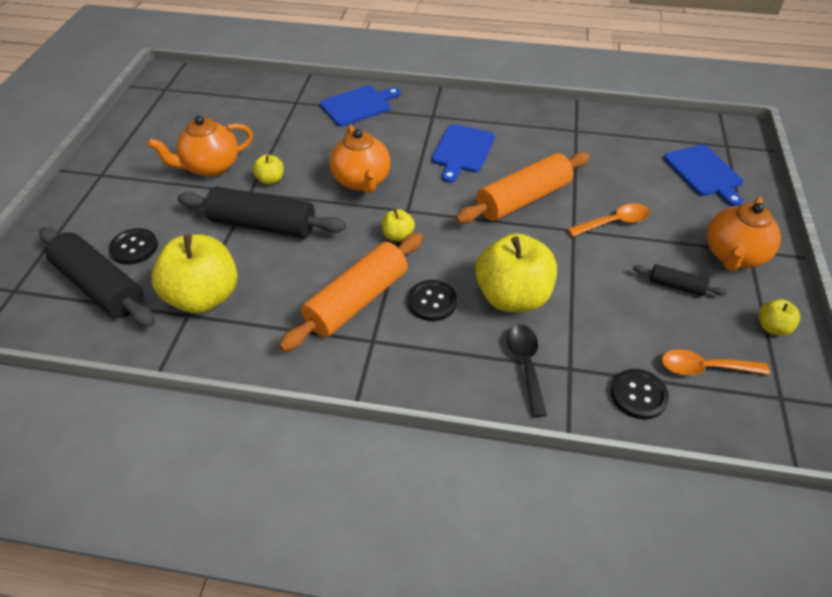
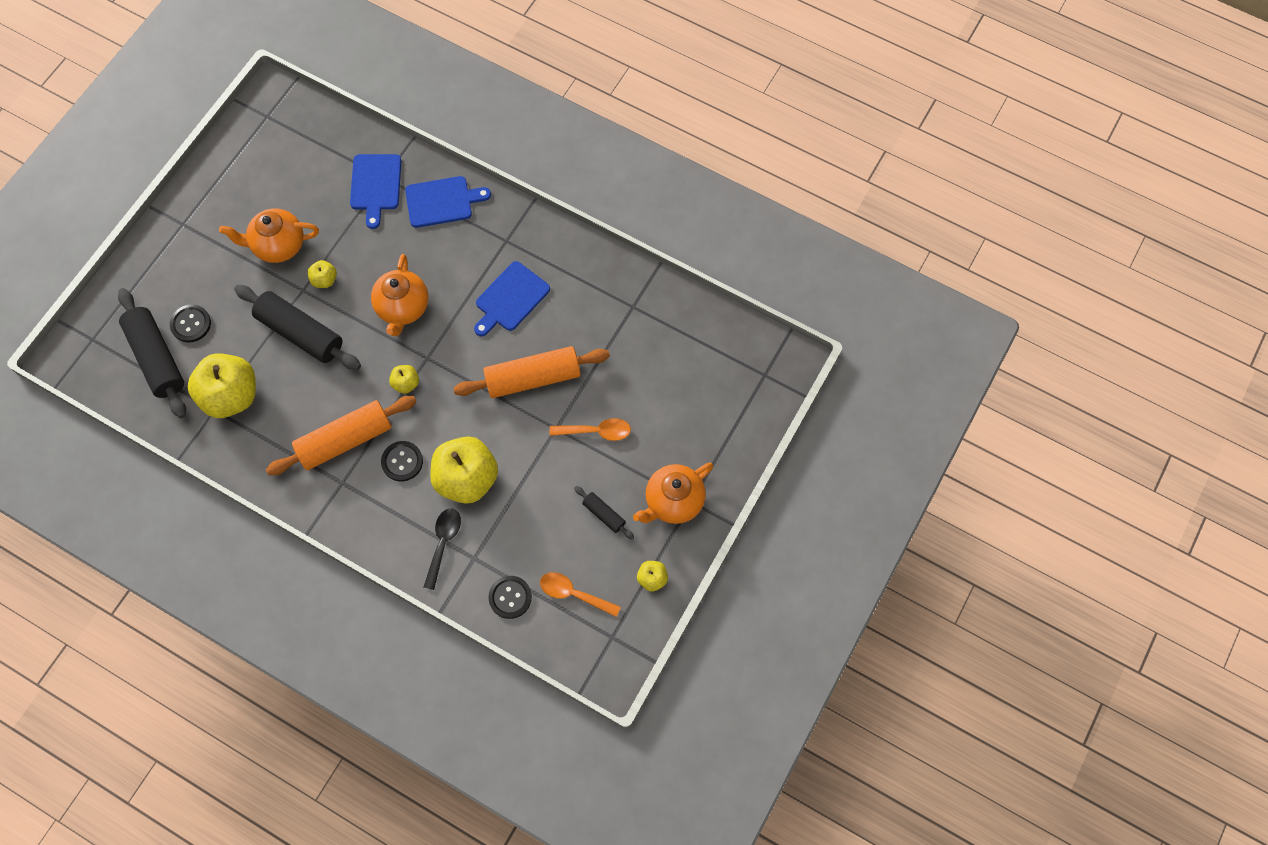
camera: 20 degrees right, 20 degrees up
(704, 173) = (717, 402): blue cutting board -> blue cutting board (376, 185)

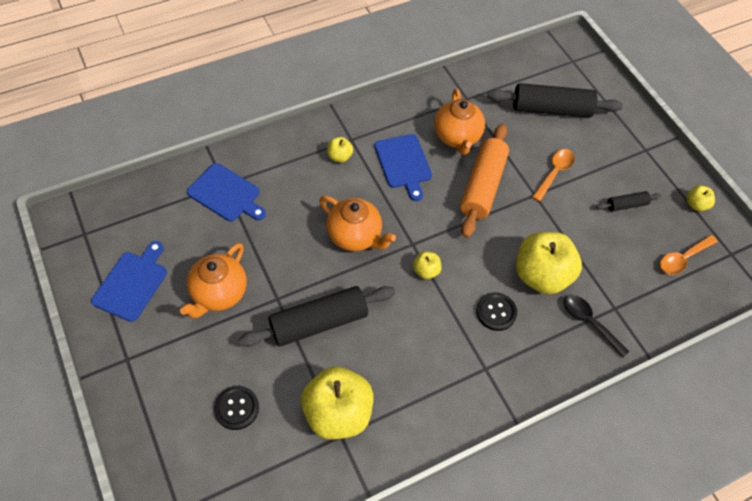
camera: 60 degrees left, 10 degrees down
(156, 358) = (248, 459): black rolling pin -> black rolling pin (551, 109)
(324, 280) = (282, 277): yellow apple -> yellow apple (339, 156)
(345, 440) = (447, 344): orange rolling pin -> none
(442, 201) = (281, 159): blue cutting board -> blue cutting board (132, 283)
(510, 597) = (663, 302): black button -> none
(673, 501) = (640, 160): orange teapot -> orange teapot (457, 137)

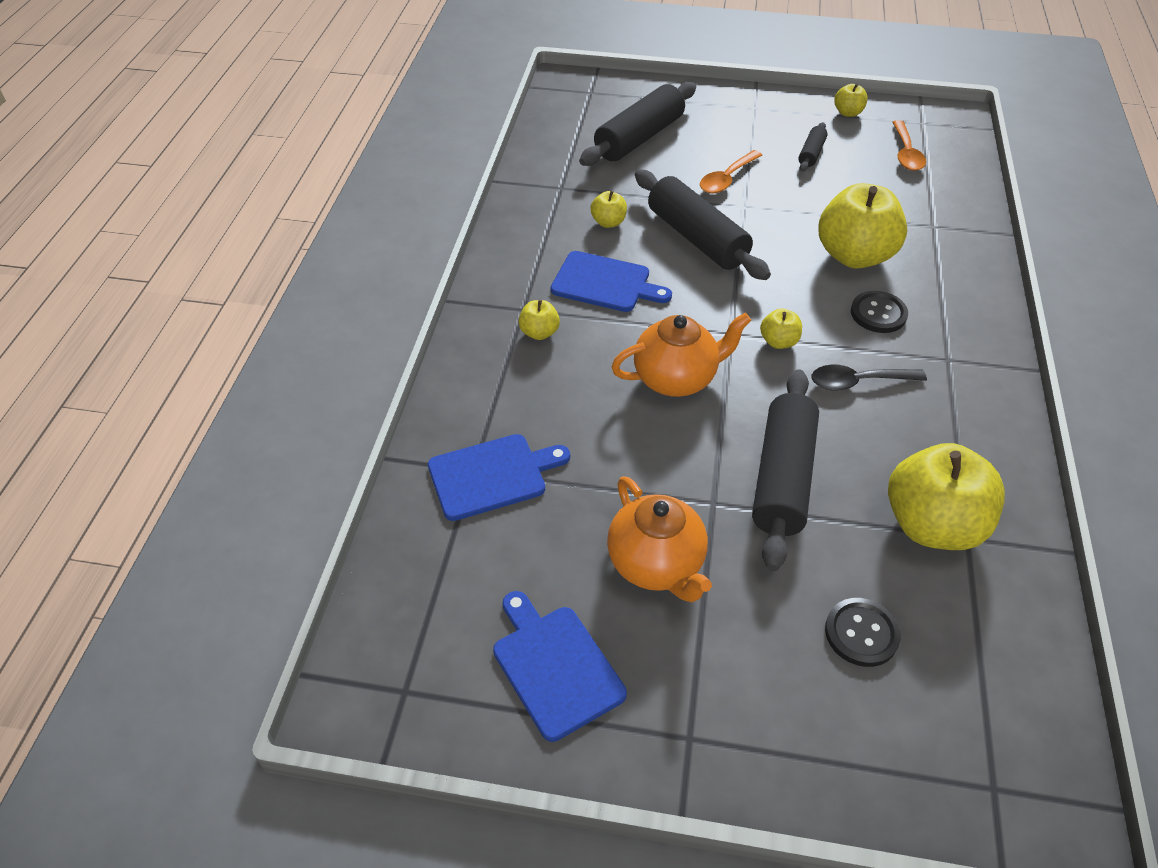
camera: 50 degrees left, 10 degrees down
(457, 137) = (608, 222): orange teapot -> yellow apple
(482, 186) = (696, 238): orange rolling pin -> black rolling pin
(554, 173) = (727, 179): orange spoon -> orange spoon turned 120 degrees counterclockwise
(589, 323) = (940, 252): black spoon -> black spoon (858, 382)

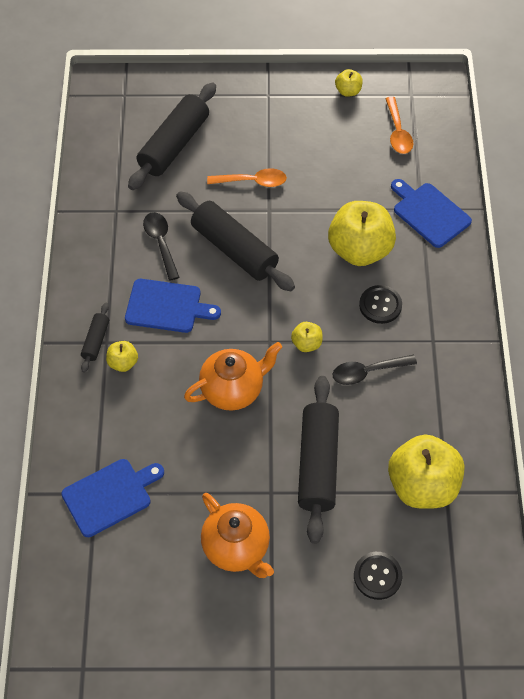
camera: 10 degrees left, 10 degrees up
(555, 667) = (179, 634): blue cutting board -> blue cutting board (429, 213)
(608, 222) = (161, 243): yellow apple -> black spoon
(727, 179) = (252, 181): orange spoon -> orange spoon turned 120 degrees counterclockwise
(811, 154) = (320, 143): black rolling pin -> black rolling pin (96, 341)

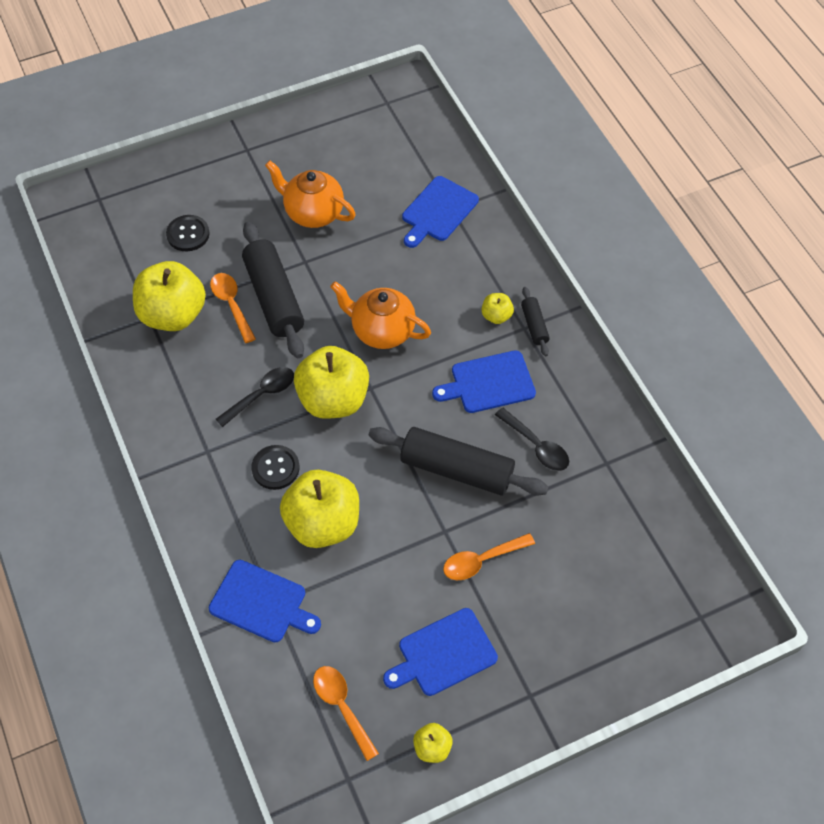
camera: 155 degrees right, 0 degrees up
(174, 145) = (597, 572): black rolling pin -> none
(233, 390) = (381, 331): orange teapot -> orange teapot turned 75 degrees clockwise
(306, 343) = (333, 399): yellow apple -> yellow apple, size x2.21
(312, 137) = (443, 654): none -> blue cutting board
(361, 473) = (231, 305): none -> orange spoon

